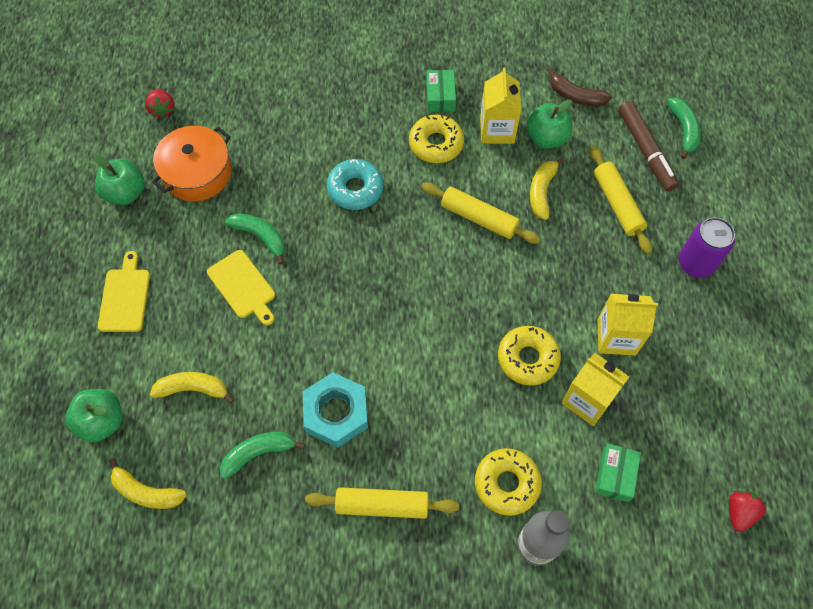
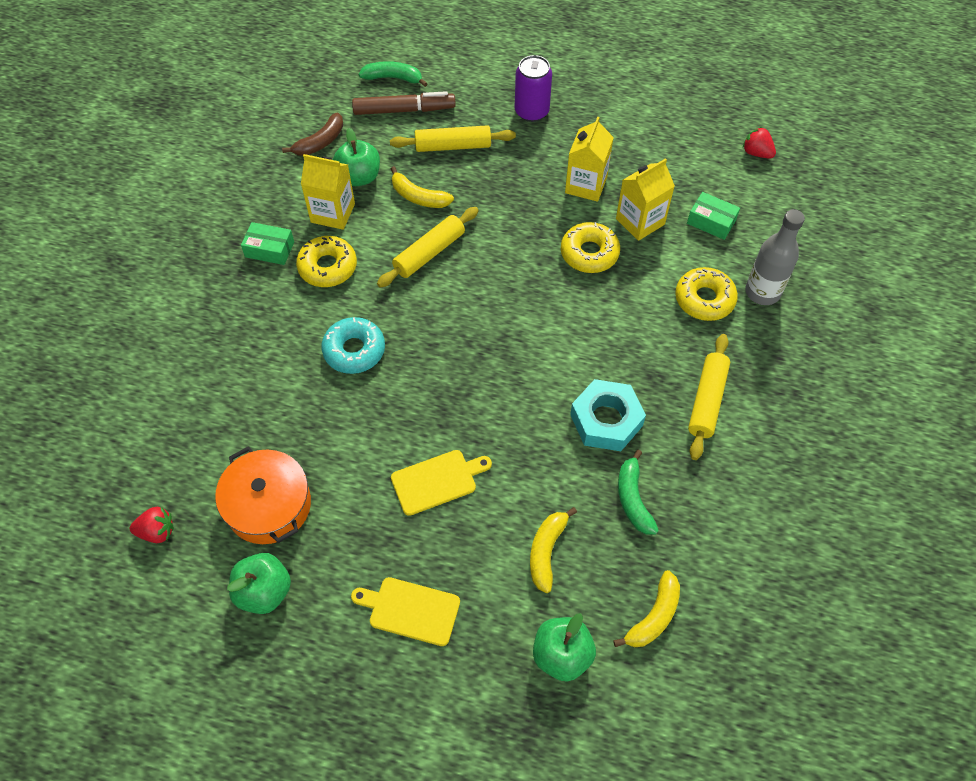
camera: 75 degrees left, 5 degrees down
(260, 237) = (380, 453): green banana -> none

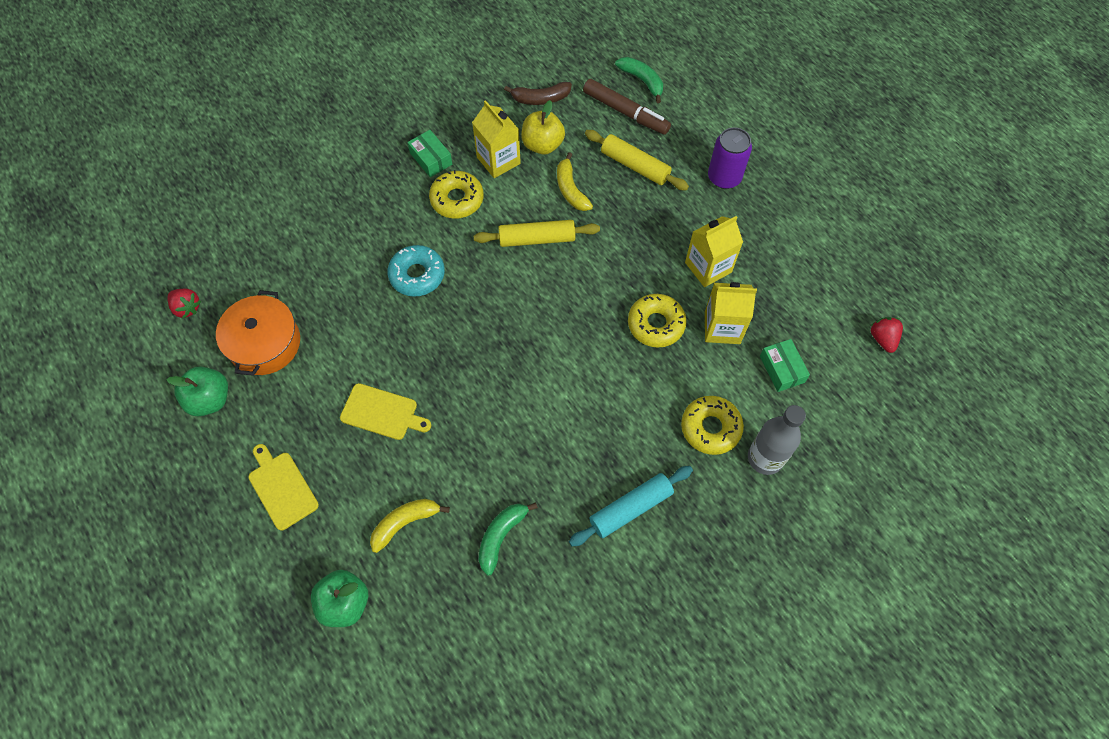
camera: 40 degrees right, 5 degrees up
(359, 177) = (542, 145): green apple -> yellow apple
(606, 420) = (540, 462): turquoise nut -> none
(654, 616) = (431, 632): yellow banana -> none
(707, 401) = (630, 508): yellow rolling pin -> turquoise rolling pin

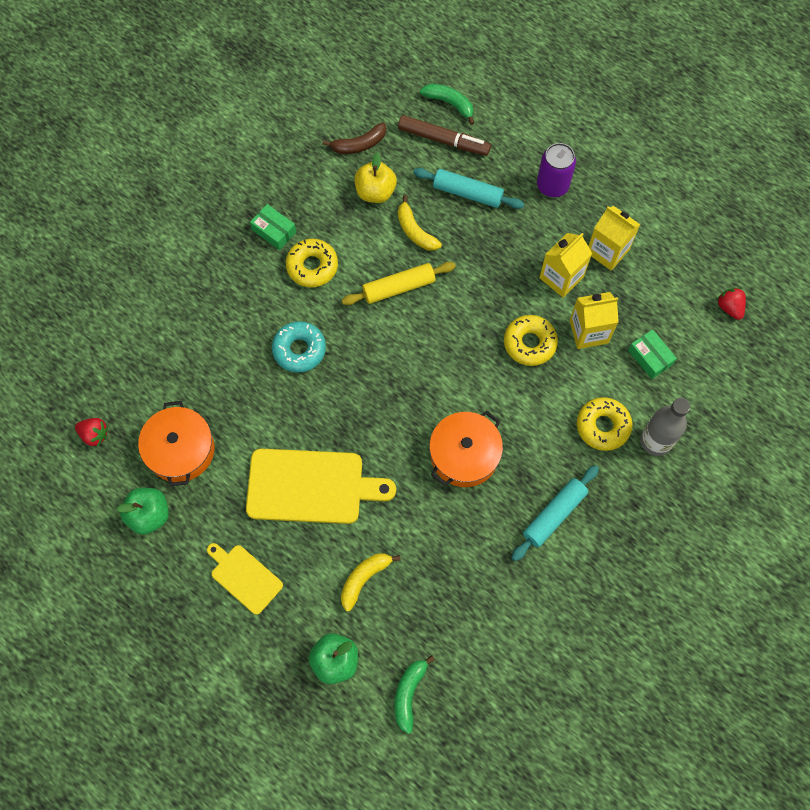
camera: 15 degrees left, 5 degrees up
(382, 413) = (311, 487): yellow cutting board -> yellow cutting board, size x1.78
(498, 160) = (338, 217): yellow carton -> yellow carton (607, 251)
(501, 536) = (451, 568): green banana -> green banana (409, 693)
(552, 420) = (464, 455): none -> orange pot
(635, 166) = (467, 193): yellow rolling pin -> turquoise rolling pin

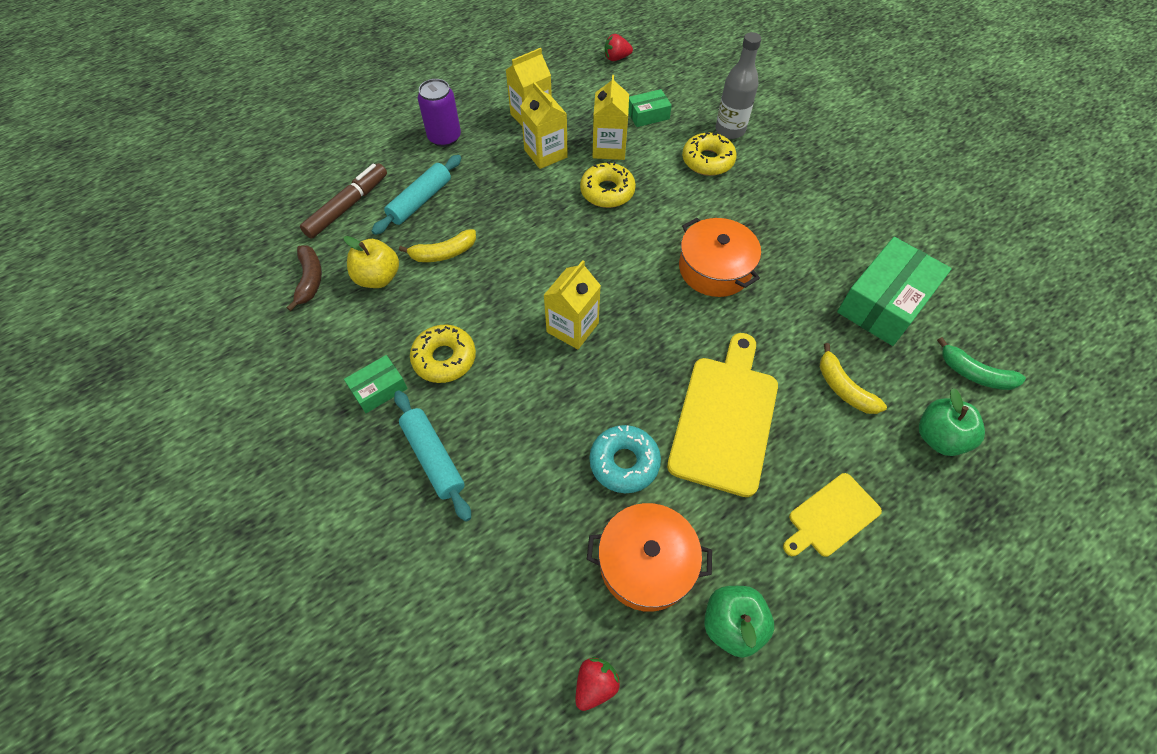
camera: 75 degrees left, 10 degrees down
(299, 350) = (548, 394): turquoise donut -> turquoise donut (624, 462)
(367, 352) = (572, 327): none -> yellow carton
(398, 287) = (505, 282): yellow rolling pin -> none
(450, 103) = (307, 192): green banana -> none
(468, 611) = (885, 302): none -> green box
(554, 515) = (791, 214): turquoise rolling pin -> turquoise rolling pin (433, 458)

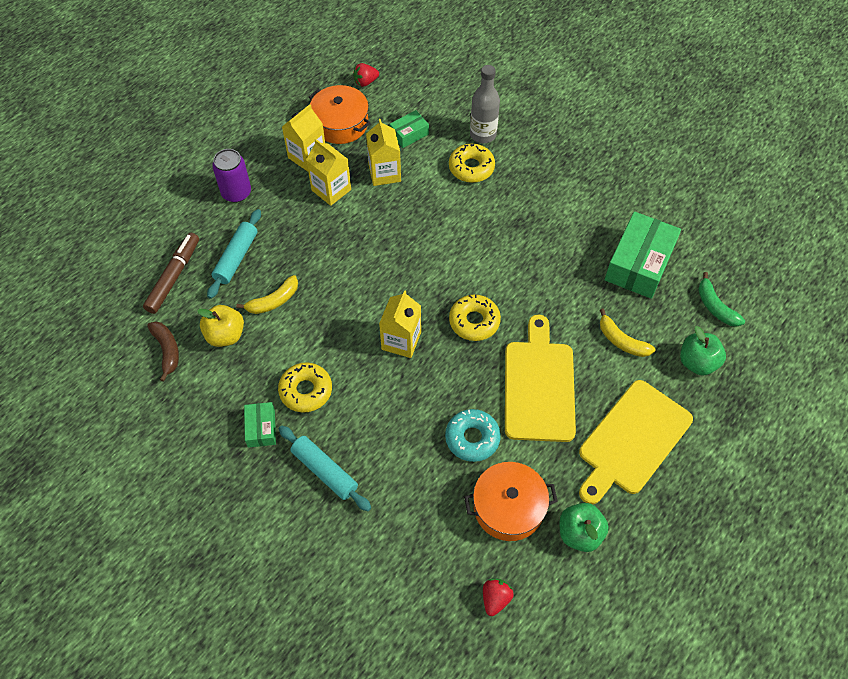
camera: 15 degrees left, 0 degrees up
(379, 389) = (261, 428): green box -> green box turned 45 degrees counterclockwise
(607, 191) = (395, 214): yellow donut -> yellow donut (474, 321)
(715, 268) = (501, 264): orange pot -> orange pot (340, 124)
(831, 516) = (632, 440): yellow cutting board -> yellow cutting board, size x1.78
(974, 374) = (715, 307): green banana -> green banana turned 45 degrees clockwise

